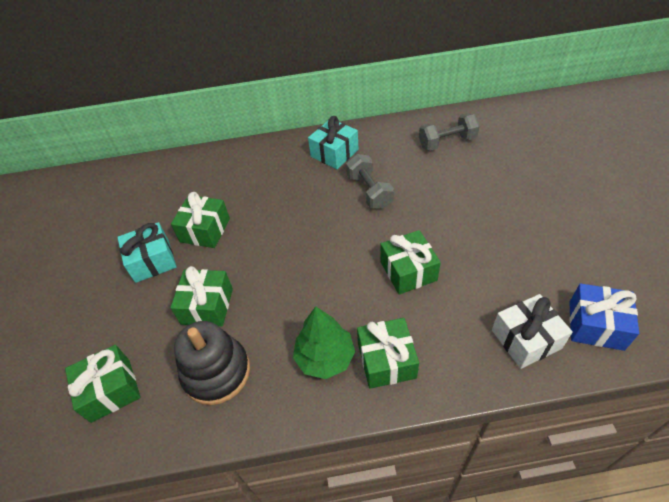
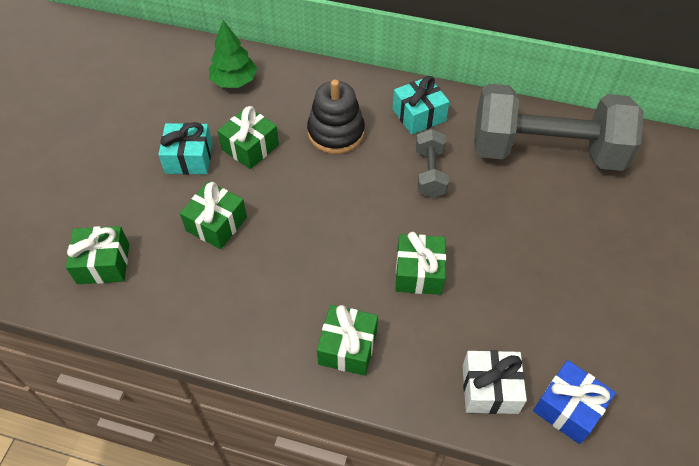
camera: 20 degrees right, 5 degrees up
(216, 372) = (195, 288): black stacking toy -> black stacking toy (336, 133)
(325, 357) = (295, 319): green tree -> green tree (234, 81)
(447, 142) = (546, 151): grey dumbbell -> grey dumbbell, size x2.28

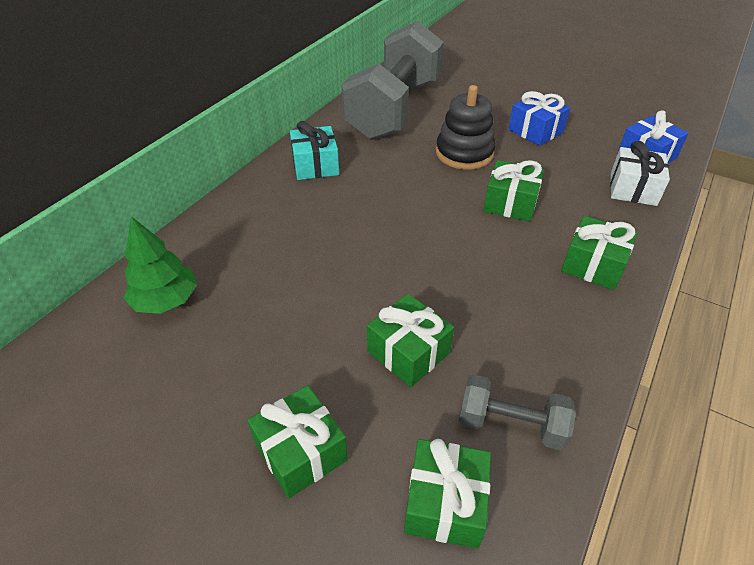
camera: 75 degrees left, 10 degrees down
(189, 158) = (282, 369): turquoise gift -> none
(250, 147) = (294, 301): green gift -> green gift (301, 451)
(336, 133) = (309, 225): black stacking toy -> black stacking toy (464, 153)
(430, 173) = (393, 173): grey dumbbell -> grey dumbbell (511, 424)
(568, 286) = (535, 131): none -> blue gift

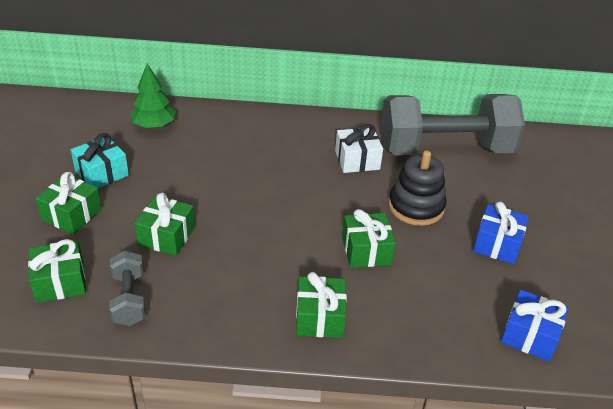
camera: 60 degrees right, 5 degrees down
(315, 165) = (329, 135): turquoise gift -> turquoise gift (102, 173)
(633, 189) = (458, 331): white gift -> white gift (357, 160)

